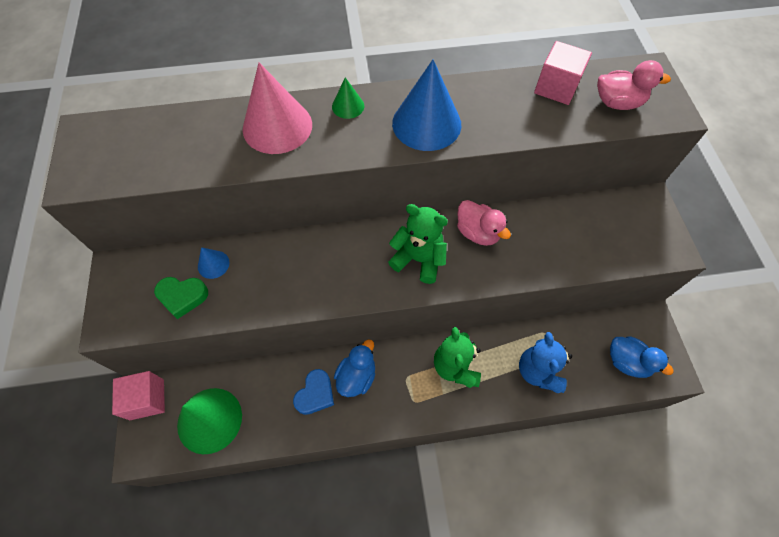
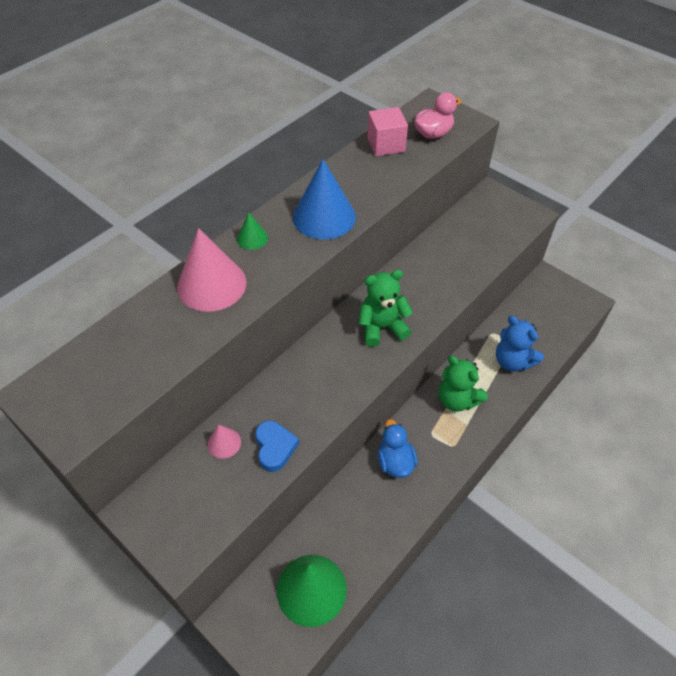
camera: 40 degrees left, 10 degrees down
(147, 399) = (238, 621): pink cube -> none
(182, 297) = (224, 485): green heart -> none
(213, 264) = (224, 443): blue cone -> pink cone
(315, 394) = (377, 499): blue heart -> blue heart (275, 447)
(477, 232) = (404, 282): pink duck -> none
(627, 362) = (558, 314): blue duck -> none

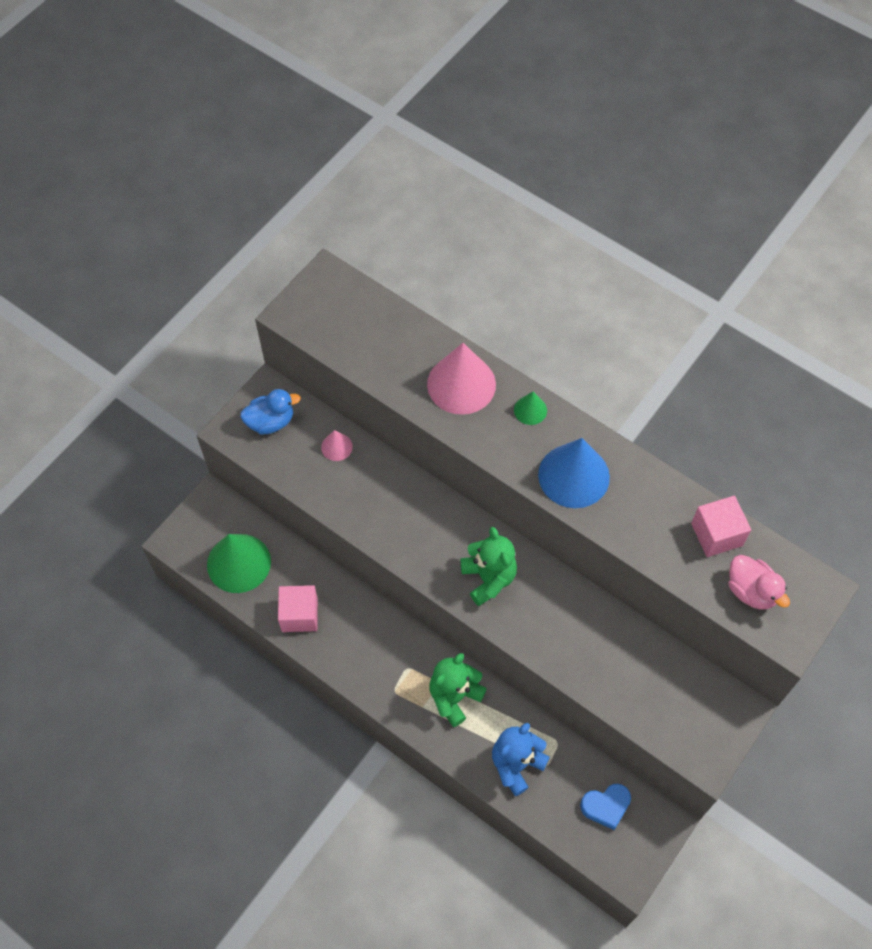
camera: 85 degrees right, 10 degrees up
(275, 447) = (334, 490): blue heart -> blue heart (606, 806)
(375, 527) = (299, 615): none -> pink cube
(395, 462) = (371, 631): blue duck -> blue duck (271, 421)

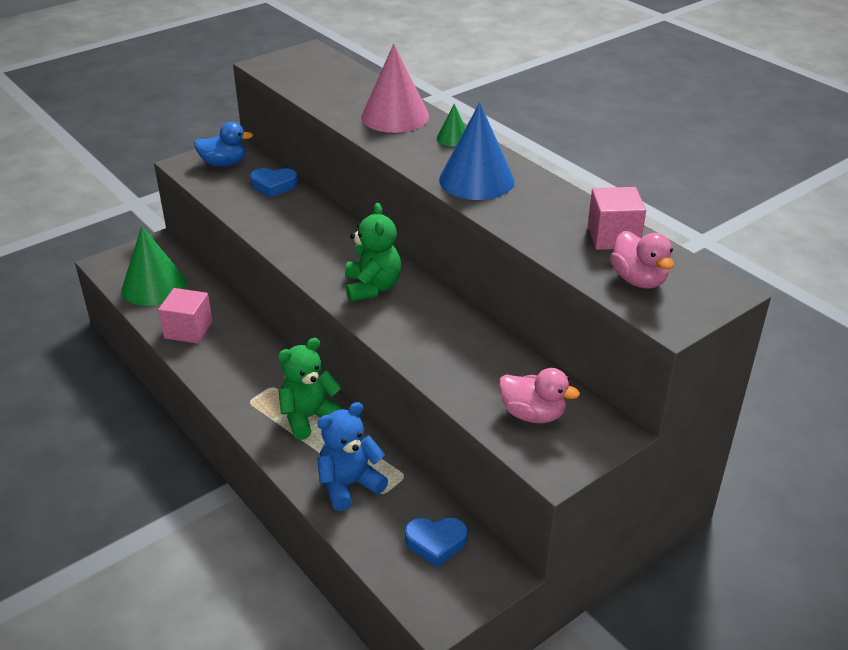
camera: 15 degrees right, 25 degrees down
(336, 447) = (274, 186): pink cone -> blue heart
(673, 705) = (532, 414): none -> pink duck

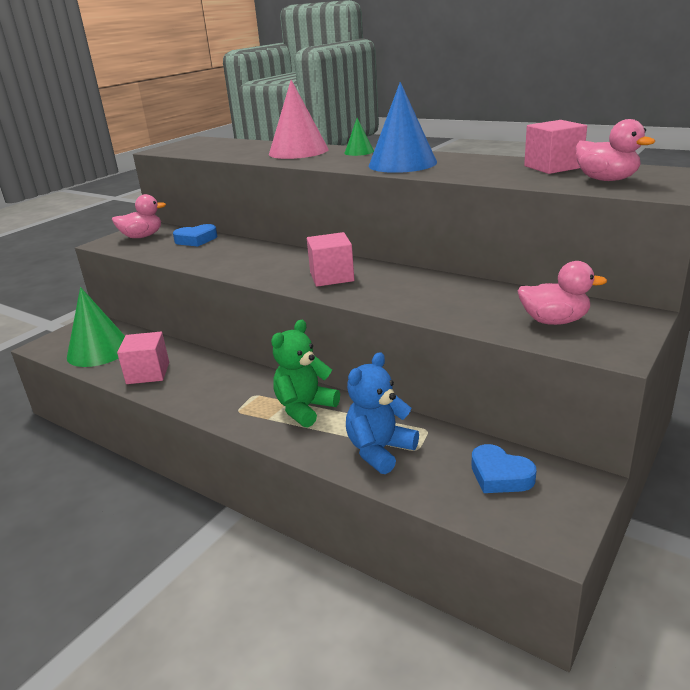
camera: 15 degrees left, 10 degrees down
(224, 164) = (142, 236): blue duck -> pink duck
(372, 287) = (331, 277): green teddy bear -> pink cube
(436, 543) = (500, 475): blue heart -> blue heart turned 60 degrees clockwise

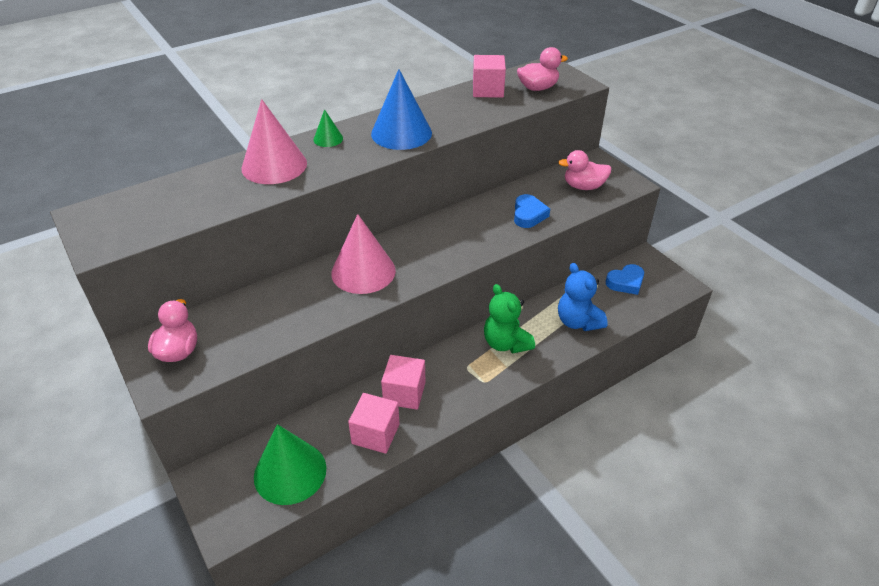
camera: 70 degrees left, 15 degrees up
(196, 240) = (245, 309): blue heart -> blue heart (528, 215)
(270, 260) = (363, 271): none -> pink cone
(331, 277) = (436, 248): pink cube -> pink cube (404, 393)
(554, 321) = (583, 186): pink duck -> pink duck turned 120 degrees counterclockwise

